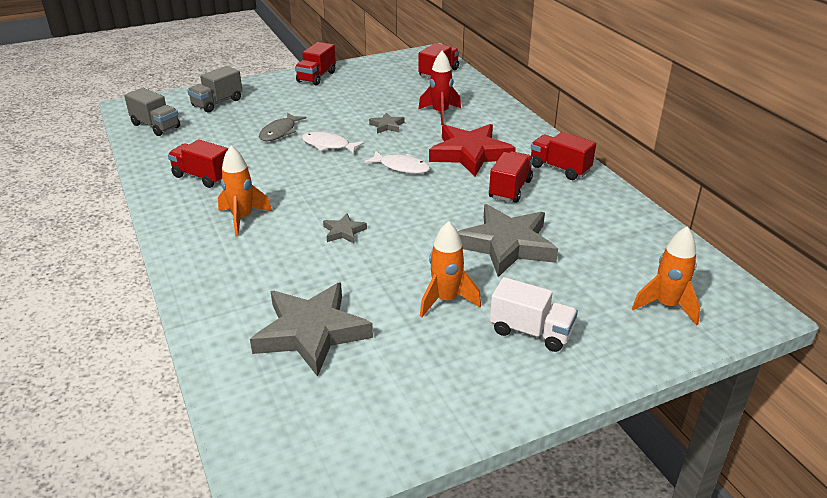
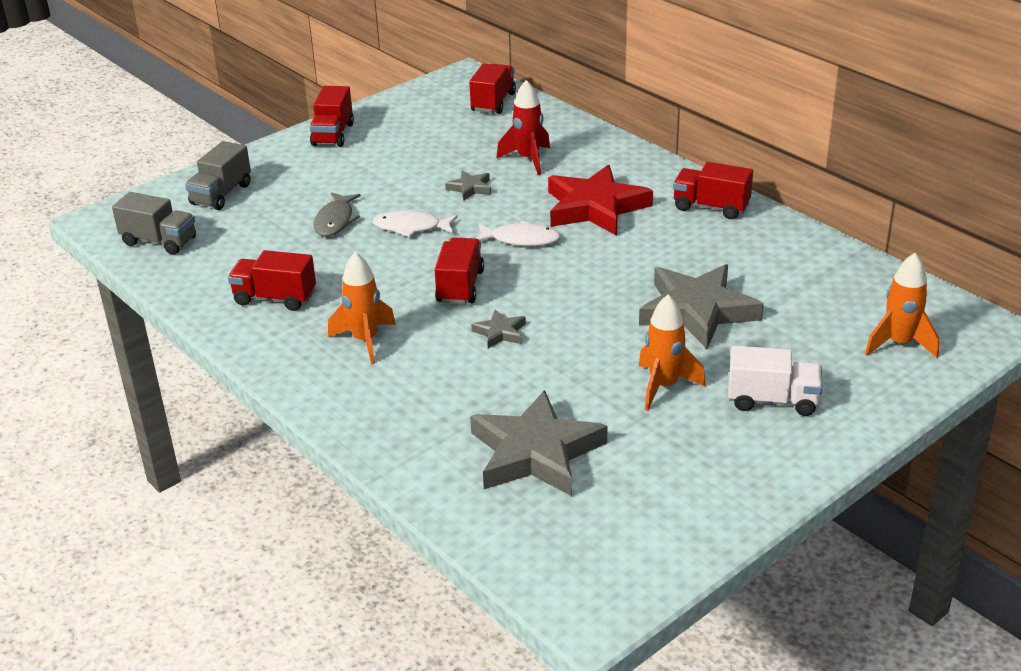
camera: 15 degrees left, 0 degrees up
(510, 189) = (666, 243): red truck -> red truck (460, 286)

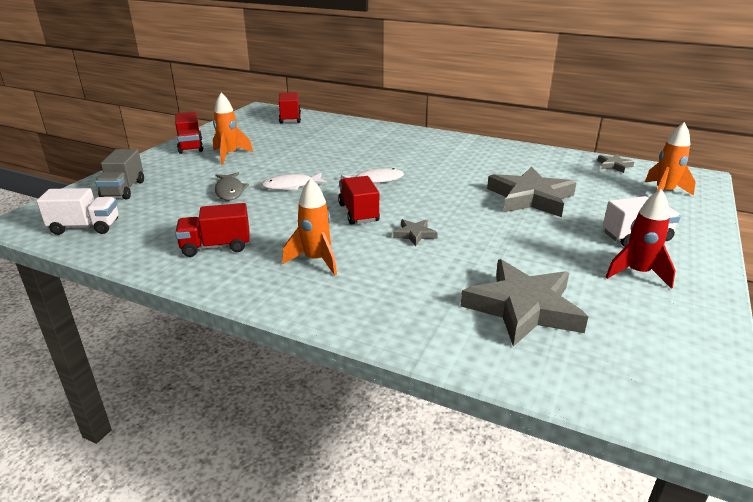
camera: 25 degrees left, 5 degrees down
(159, 241) = (85, 227): grey truck -> white truck
(470, 188) = (314, 159): grey star -> grey star (614, 165)
(528, 159) = (339, 141): red rocket -> red rocket (637, 273)
(595, 207) = (406, 157): red star -> none
(664, 386) = (561, 243): orange rocket -> orange rocket (230, 155)
(711, 207) = (476, 147): red truck -> none

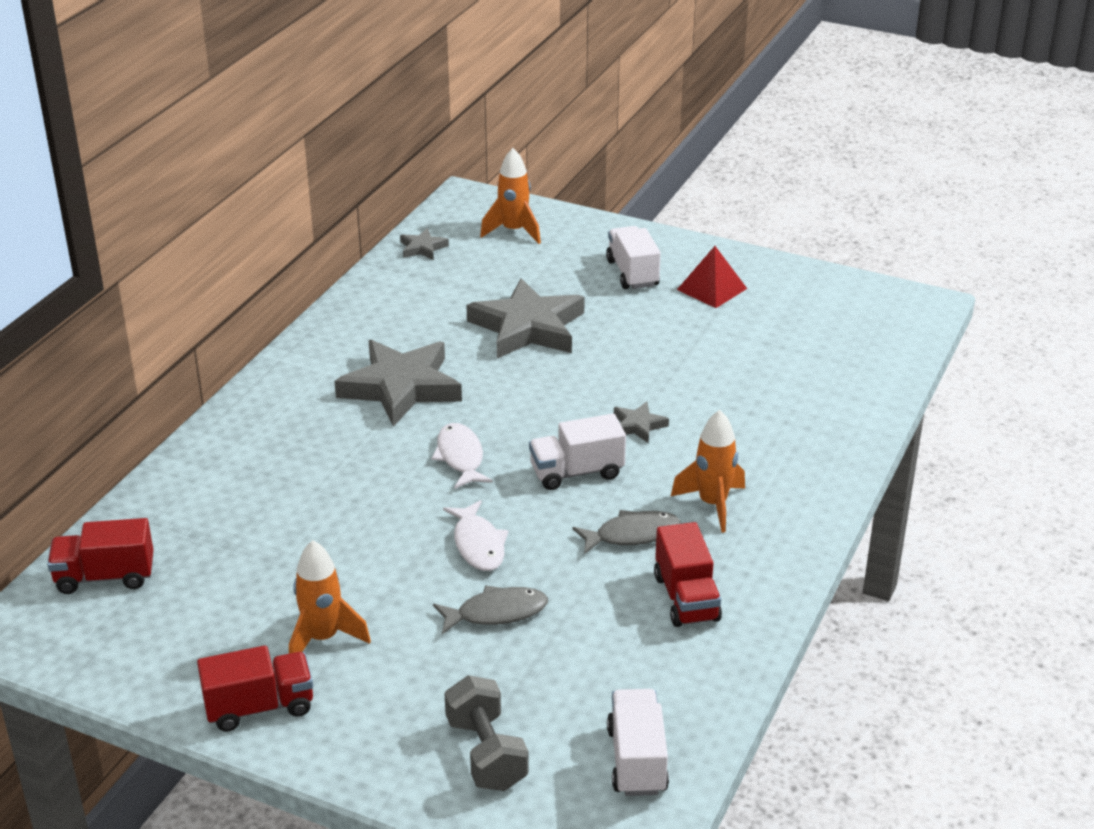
camera: 90 degrees left, 5 degrees up
(123, 190) = (486, 753): grey truck -> grey dumbbell
(288, 230) = (632, 535): none -> grey fish
(358, 213) = (576, 472): red truck -> white truck
(523, 308) = (787, 364): grey star -> grey star (401, 387)
(637, 273) = (712, 289): red rocket -> red pyramid

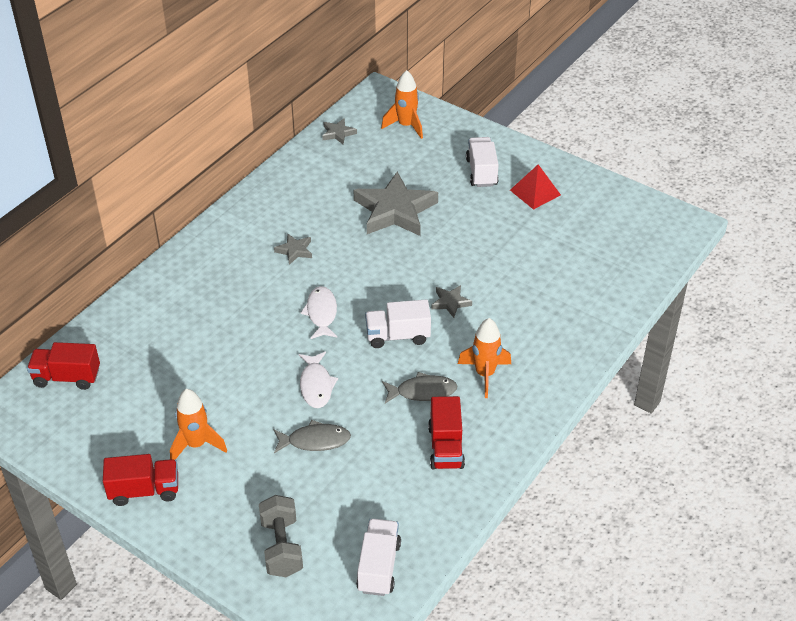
camera: 10 degrees right, 10 degrees up
(401, 387) = (294, 251): grey star -> grey star, size x0.45

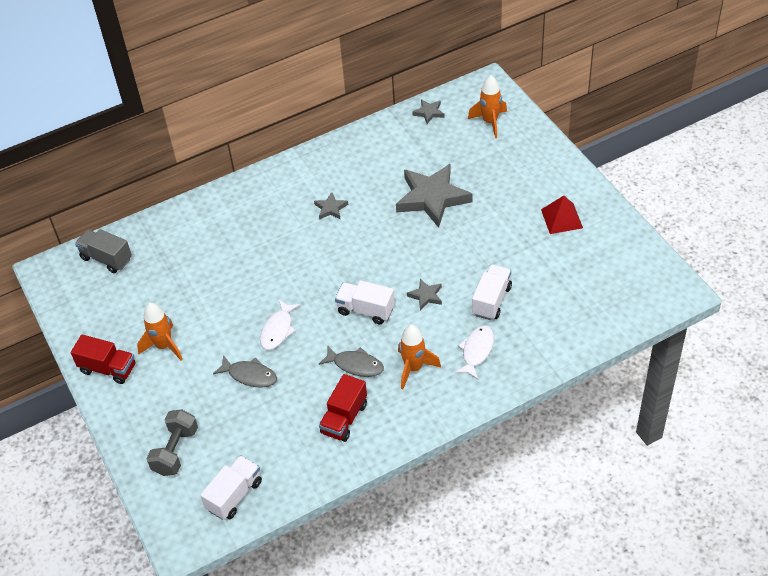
camera: 30 degrees right, 5 degrees up
(67, 377) = (106, 258): red truck -> grey truck
(321, 313) = (319, 270): white fish -> white fish (476, 351)
(481, 172) = (527, 185): white truck -> white truck (491, 300)

